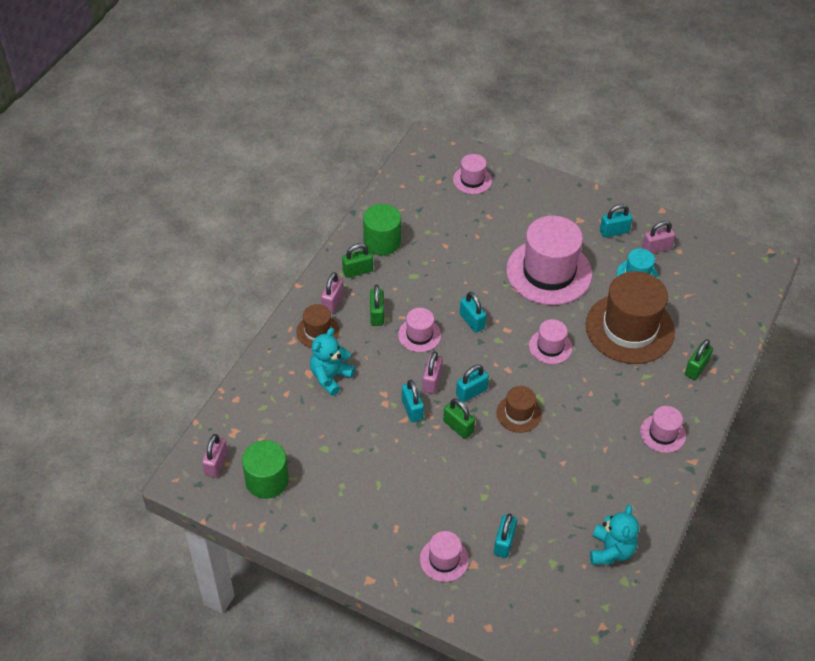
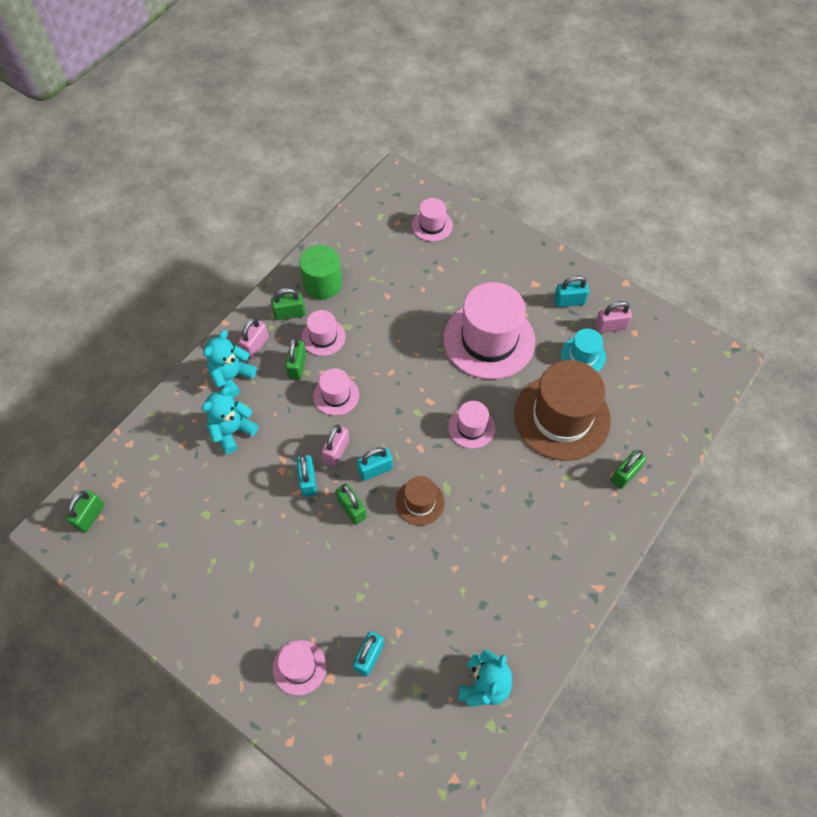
camera: 10 degrees right, 10 degrees up
(216, 464) = (90, 516): pink padlock -> green padlock
(267, 480) = (137, 543): green cylinder -> none
(317, 331) = (232, 377): brown hat -> turquoise teddy bear
(472, 321) = (395, 386): turquoise padlock -> none
(663, 433) = (572, 549): pink hat -> pink hat (323, 337)

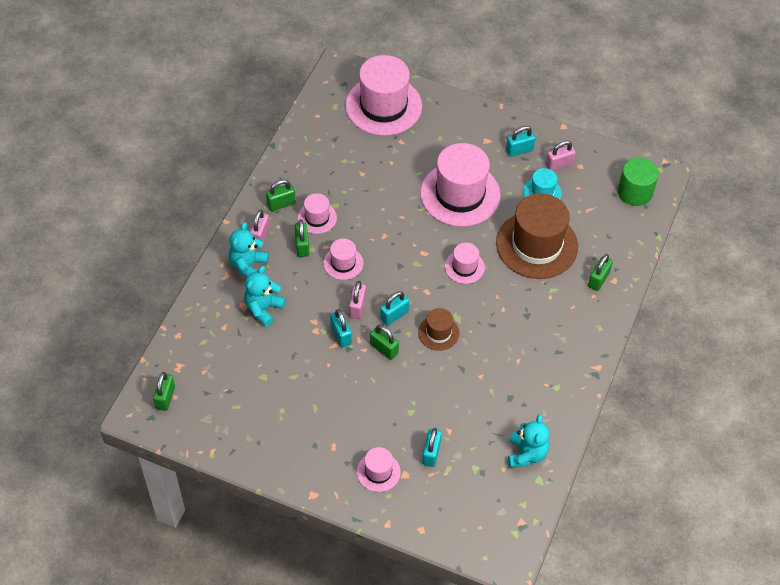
camera: 15 degrees left, 5 degrees down
(322, 284) = (302, 173): green cylinder -> green cylinder (635, 192)
(432, 225) = (383, 106): pink hat -> pink hat, size x2.07

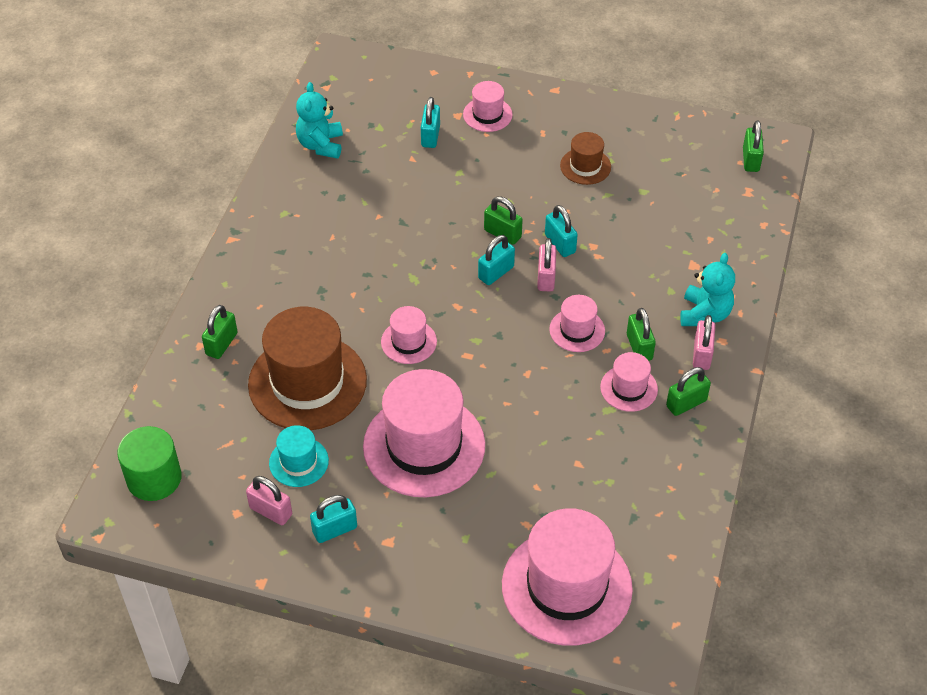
camera: 175 degrees right, 5 degrees down
(263, 308) = (667, 264): turquoise teddy bear -> none
(438, 333) = (436, 258): brown hat -> brown hat (585, 166)
(559, 165) = (271, 511): pink padlock -> pink padlock turned 60 degrees clockwise

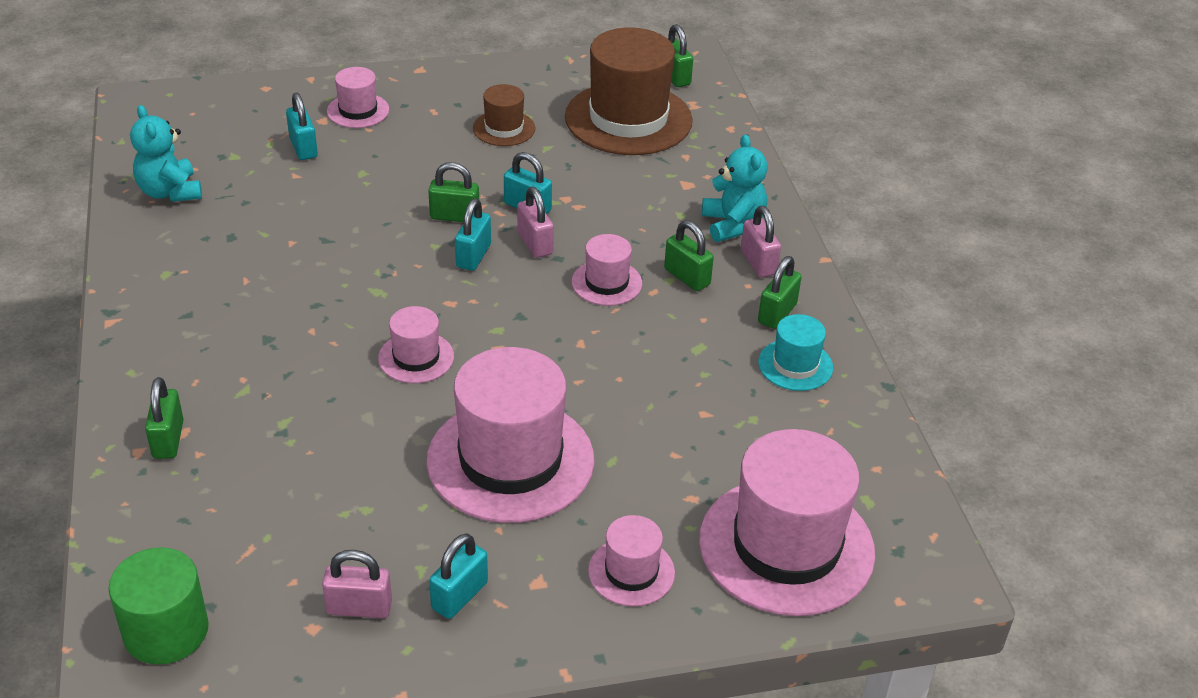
camera: 30 degrees left, 10 degrees down
(298, 462) = (360, 536): turquoise hat -> turquoise hat (795, 365)
(307, 382) = (314, 443): brown hat -> brown hat (628, 119)
(629, 388) = (705, 320): pink hat -> pink hat (631, 572)

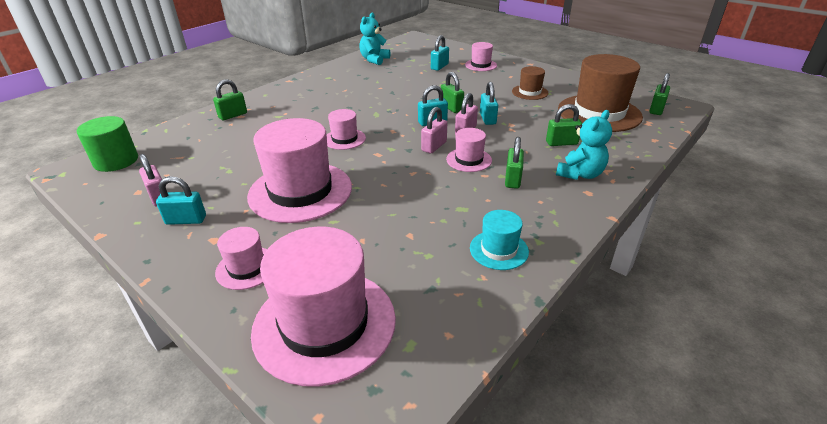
camera: 55 degrees right, 5 degrees down
(758, 263) = (565, 196): pink padlock -> pink padlock (434, 146)
(777, 313) = (533, 222): green padlock -> green padlock (561, 143)

